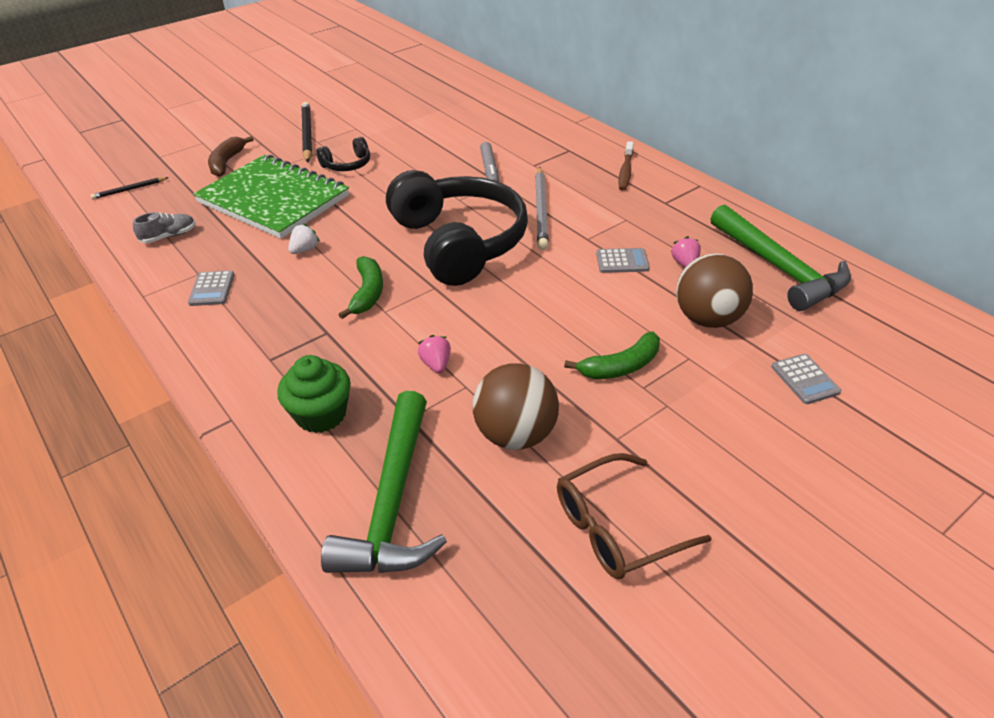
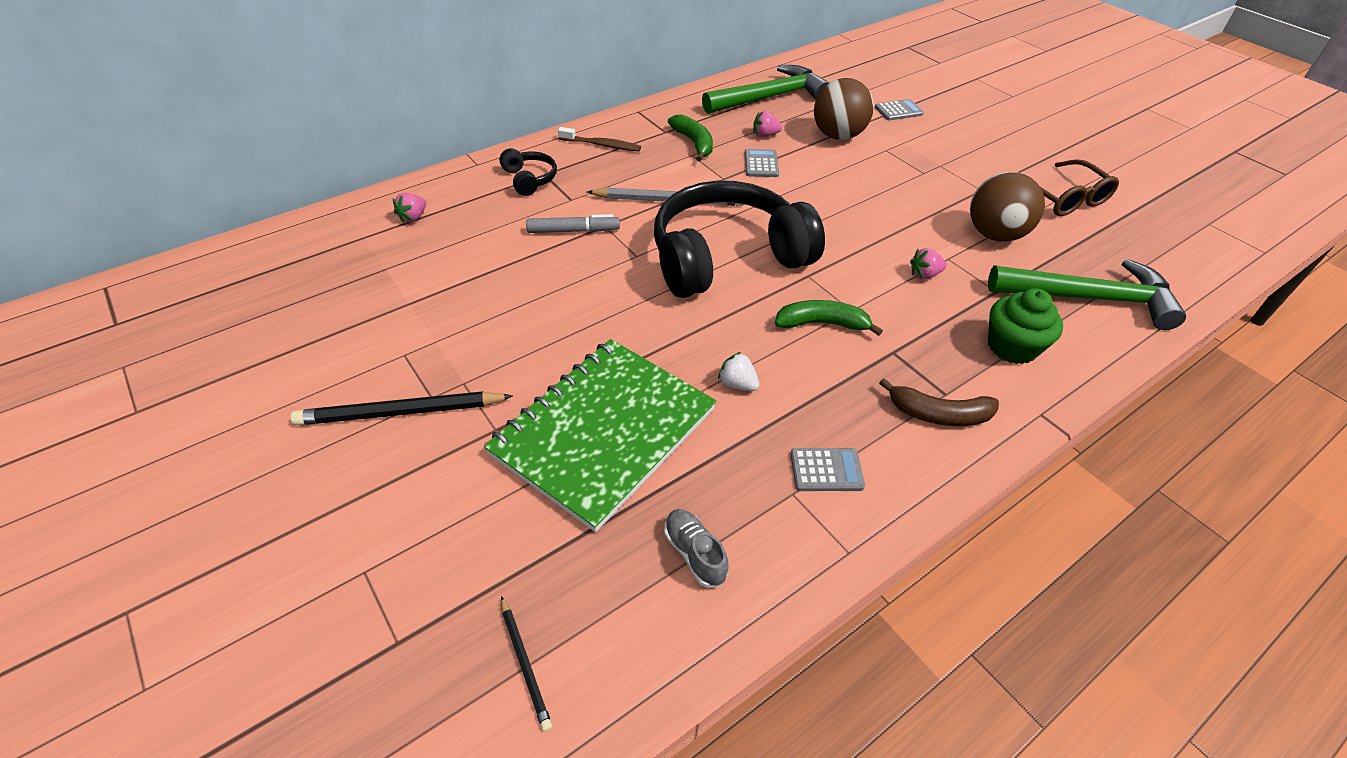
camera: 90 degrees left, 5 degrees up
(227, 162) = (463, 514): brown banana -> brown banana (938, 414)
(347, 165) = (521, 357): black headphones -> black headphones (529, 179)
(498, 109) = (413, 217): none -> pink strawberry
(621, 366) = (903, 180): green banana -> green banana (694, 143)

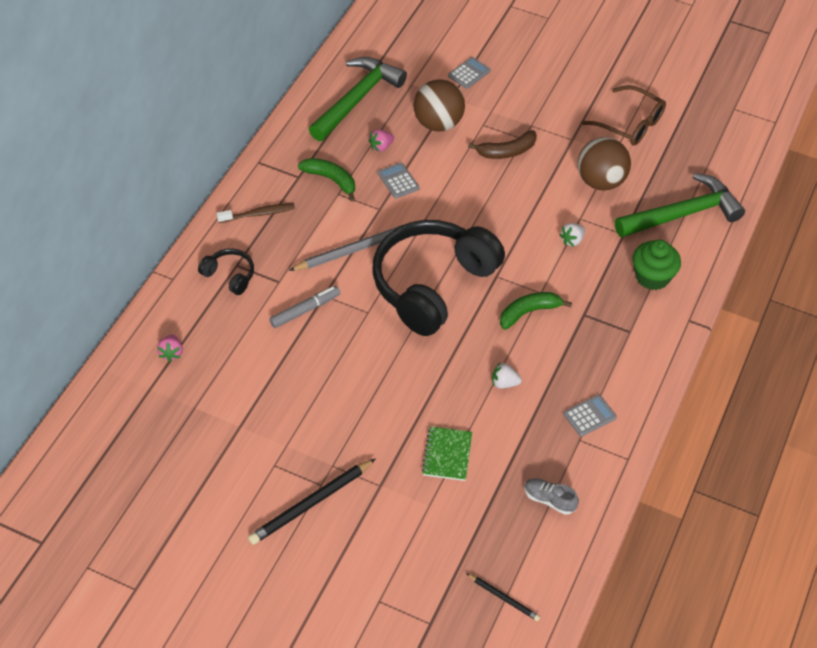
camera: 30 degrees left, 5 degrees up
(604, 432) = (447, 455): green notebook -> green notebook, size x0.43
(924, 275) = (572, 240): pink strawberry -> white strawberry
(938, 414) = (632, 348): brown banana -> brown banana (506, 151)

